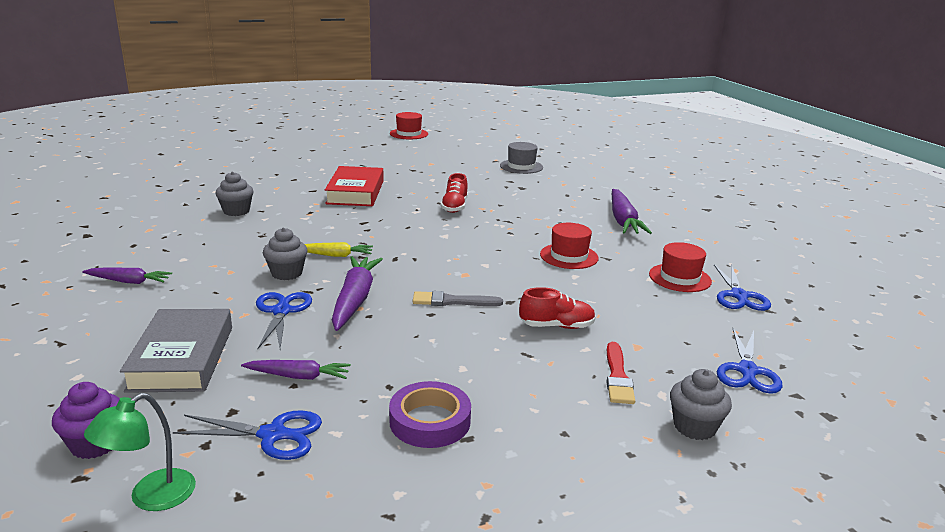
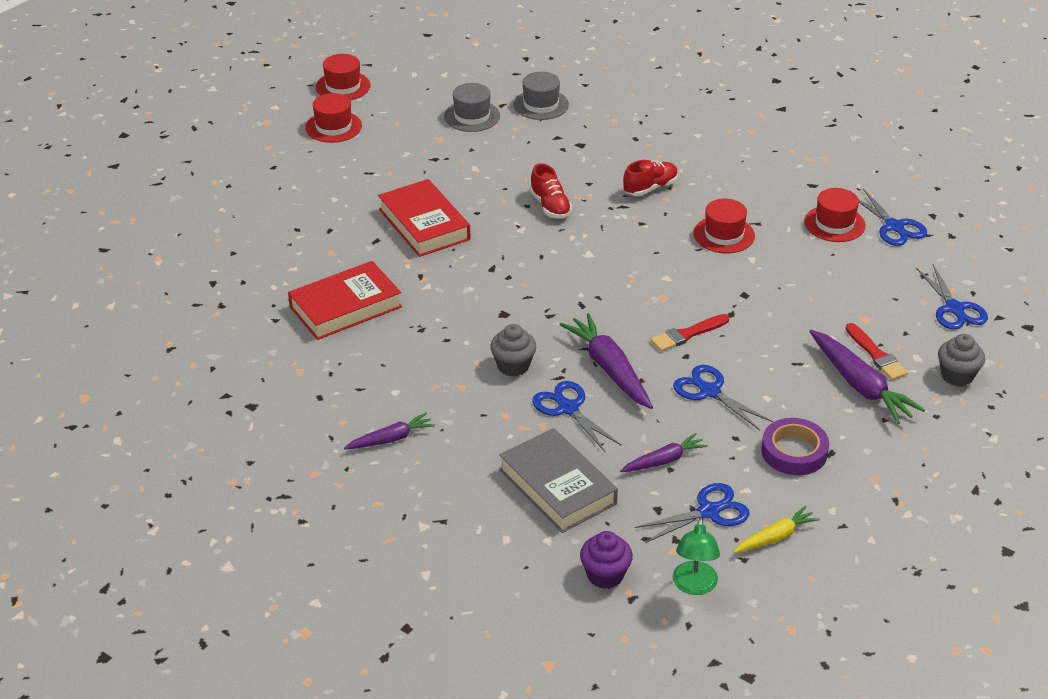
camera: 30 degrees left, 15 degrees up
(236, 211) = (345, 307): grey cupcake -> red book
(334, 255) = (524, 325): yellow carrot -> yellow carrot (775, 537)
(375, 145) = (333, 127): none -> red hat
(415, 344) = (710, 391): none -> blue scissors
(452, 301) = (687, 334): grey brush -> red brush
(467, 160) = (472, 116): none -> grey hat
(556, 326) = (791, 324): red shoe -> red shoe (650, 188)
(623, 220) = (723, 160): purple carrot -> purple carrot (860, 385)

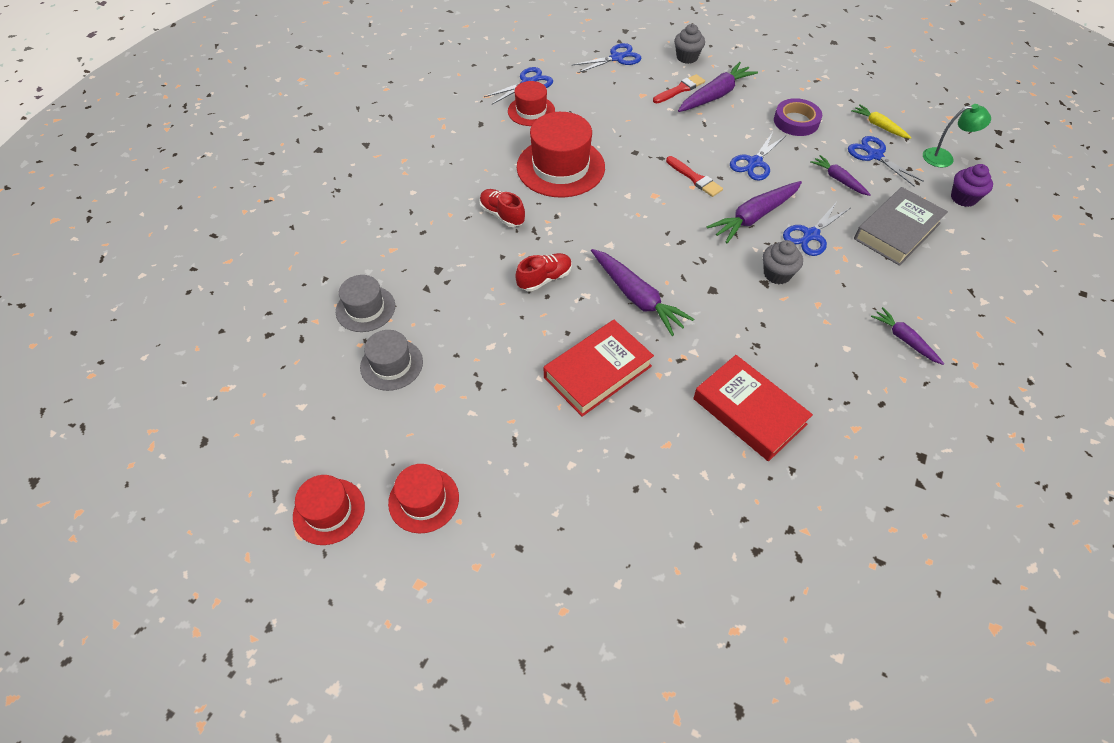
camera: 100 degrees left, 15 degrees up
(508, 261) = (637, 297): none -> purple carrot
(724, 235) = (560, 167): red hat -> red hat, size x1.74

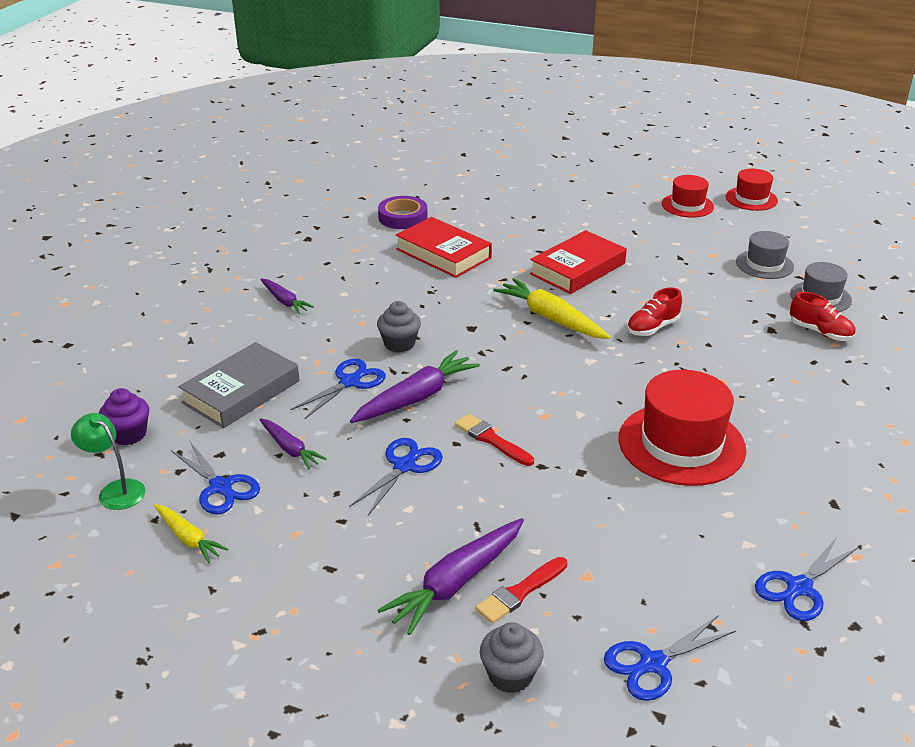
camera: 175 degrees right, 20 degrees down
(502, 215) = (730, 383): red shoe -> red shoe (820, 332)
(531, 111) = (765, 531): red hat -> none
(637, 297) = (551, 318): purple carrot -> yellow carrot
(796, 121) = (324, 538): purple tape -> purple tape (403, 217)
(944, 157) = (115, 490): green lamp -> green lamp turned 45 degrees clockwise

